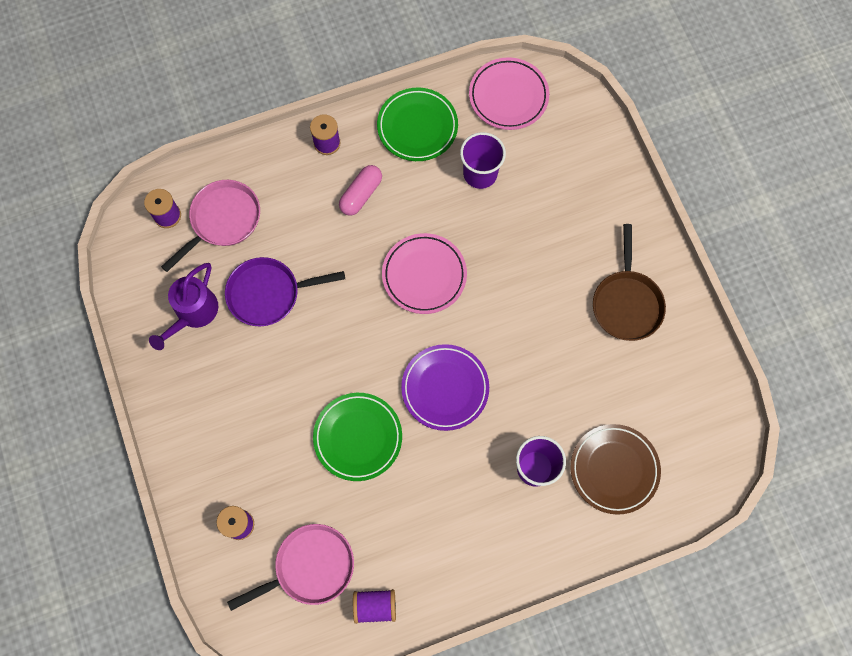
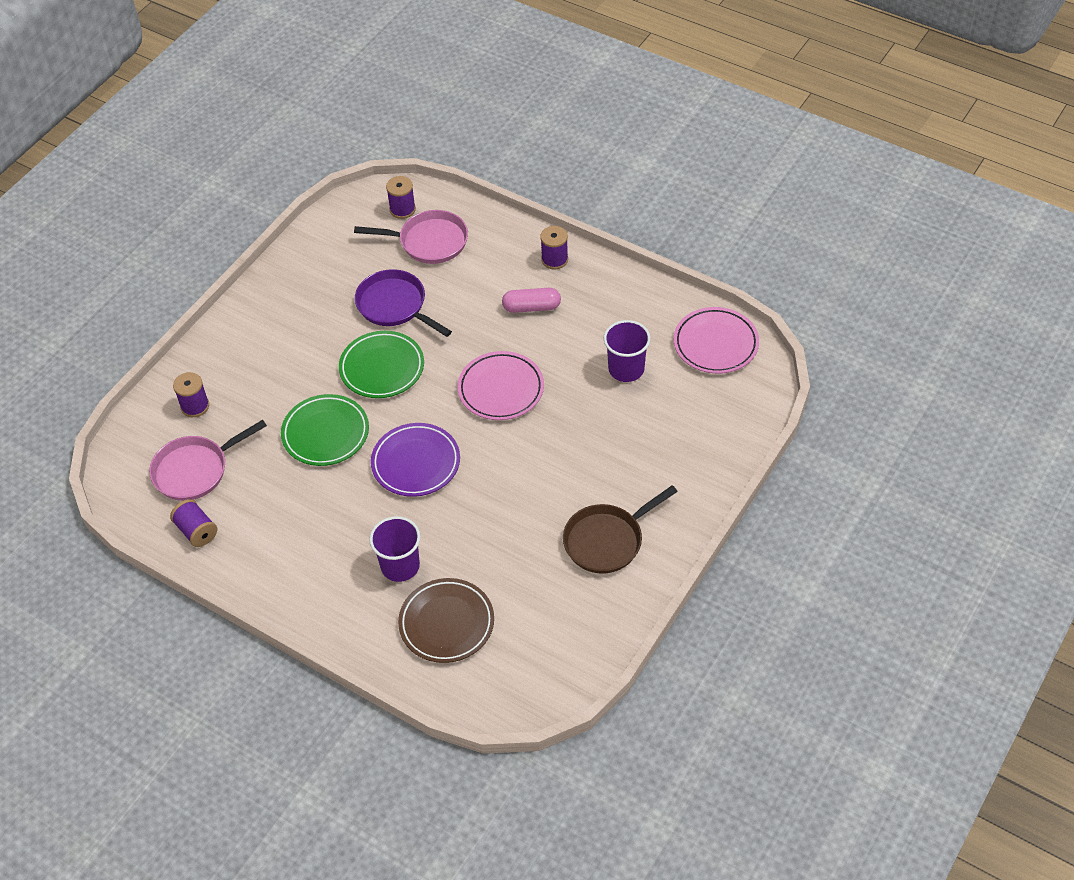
camera: 55 degrees right, 20 degrees down
(193, 314) = (338, 273): purple watering can -> none
(309, 567) = (195, 470): pink pan -> pink pan turned 120 degrees clockwise
(417, 127) = (626, 304): green plate -> green plate (382, 368)

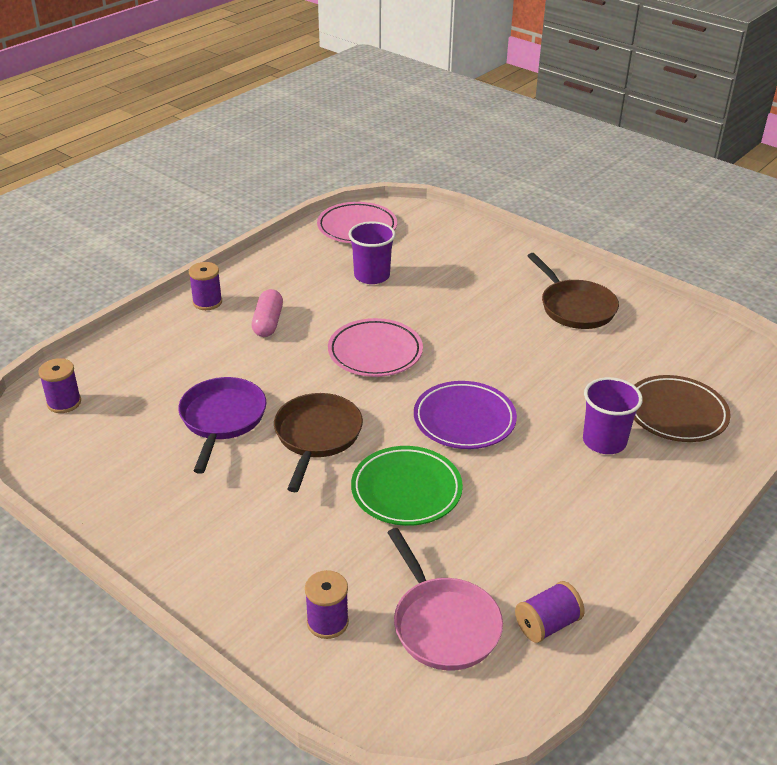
camera: 85 degrees left, 15 degrees down
(382, 368) = (317, 436): green plate -> brown pan
(395, 306) = (222, 419): purple pan -> purple pan turned 135 degrees clockwise
(429, 242) = (131, 386): pink pan -> none

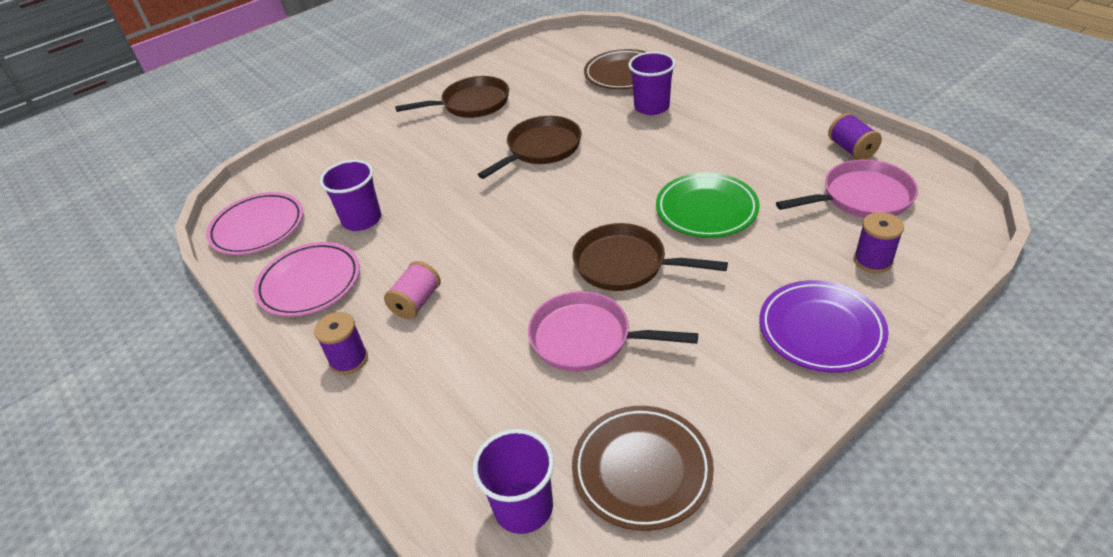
camera: 75 degrees left, 5 degrees up
(64, 403) = (523, 507): purple spool -> purple cup
(85, 458) = (642, 470): none -> brown plate
(222, 419) = (587, 339): purple pan -> pink pan
(268, 322) = (416, 302): pink capsule -> pink spool
(375, 352) = (500, 222): pink plate -> pink plate (310, 283)
(464, 420) = (614, 172): purple plate -> purple plate (820, 330)
(498, 364) = (540, 149): none -> brown pan

